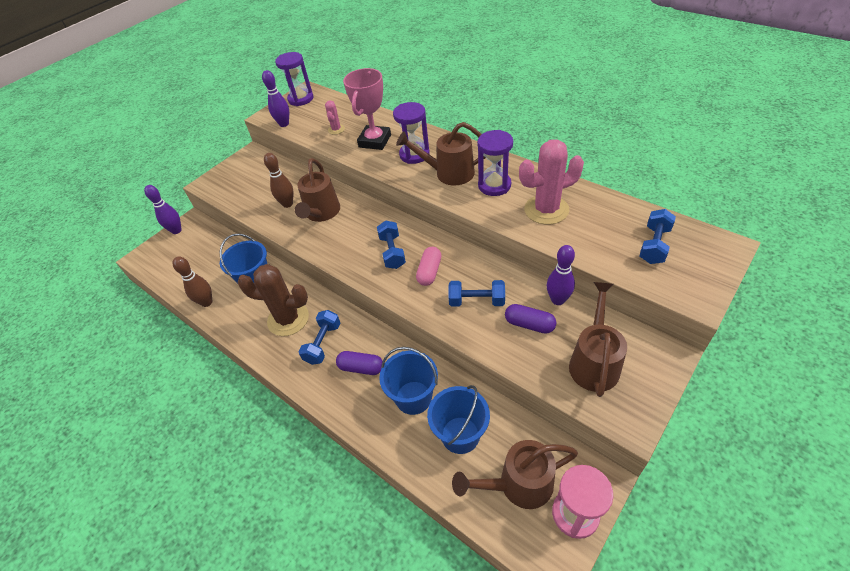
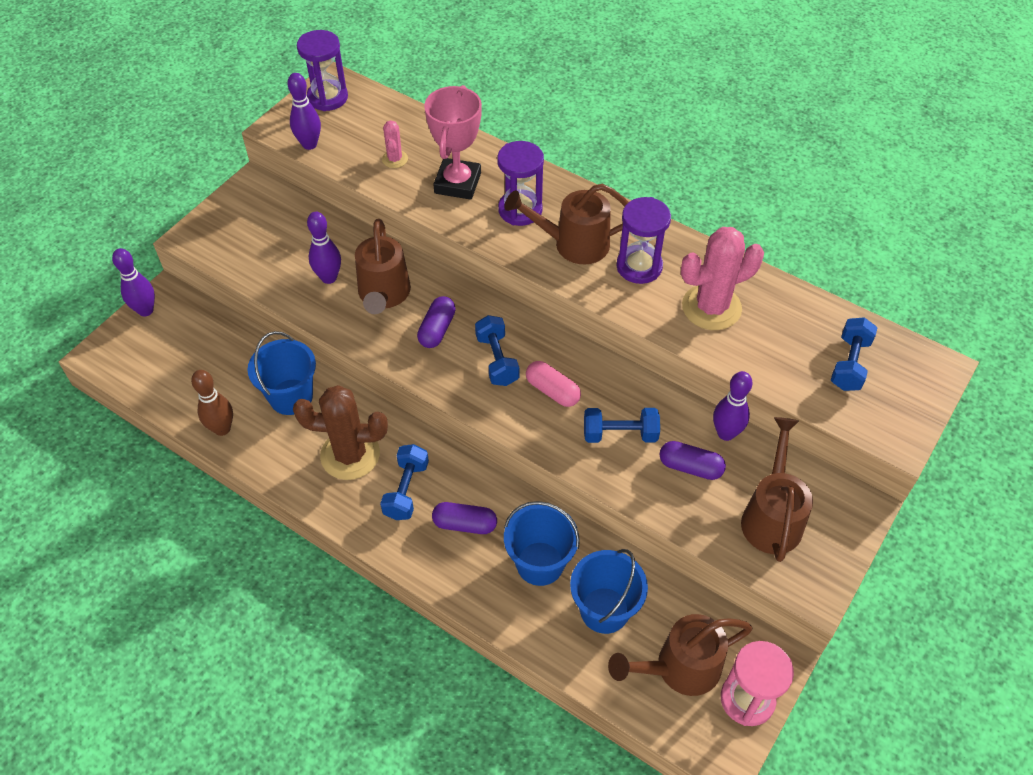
camera: 10 degrees left, 5 degrees up
(287, 204) = (329, 278): brown bowling pin -> purple bowling pin
(353, 233) = (437, 329): none -> purple capsule
(429, 272) = (552, 391): pink capsule -> pink capsule turned 60 degrees counterclockwise

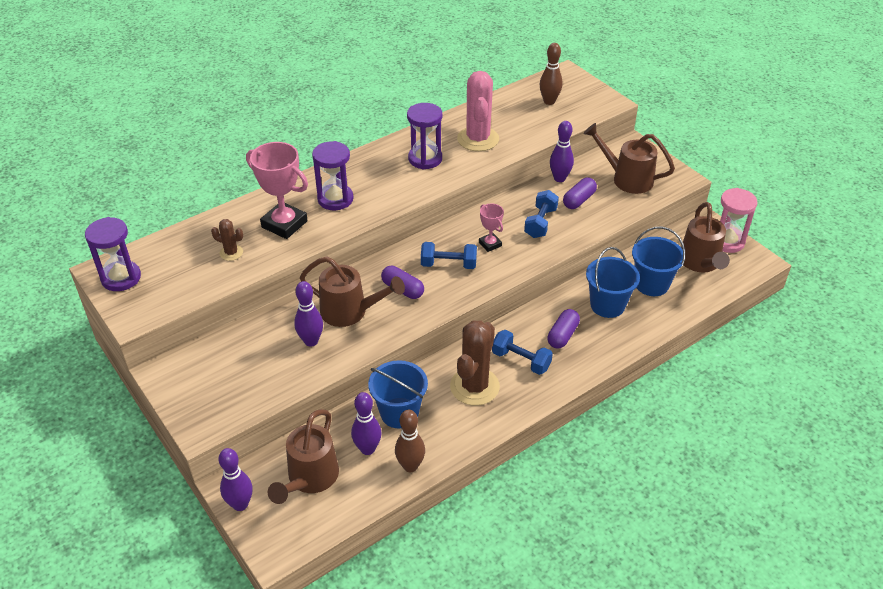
camera: 70 degrees left, 10 degrees down
(309, 144) = (173, 301): purple bowling pin -> purple bowling pin (367, 449)
(395, 159) = (231, 253): pink cactus -> brown cactus
(552, 391) = (490, 244): pink capsule -> pink trophy
(573, 244) = (385, 182): brown watering can -> brown watering can (309, 479)
(849, 364) = (549, 101): blue dumbbell -> brown bowling pin

